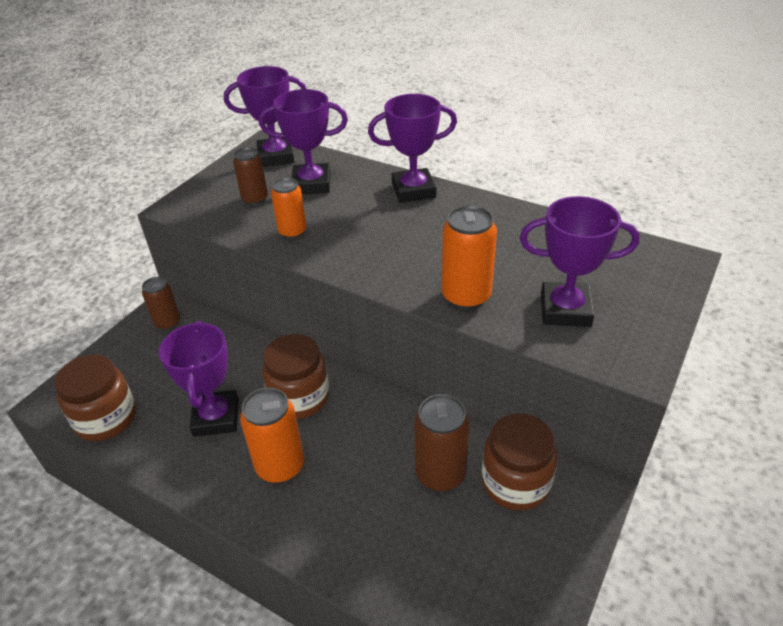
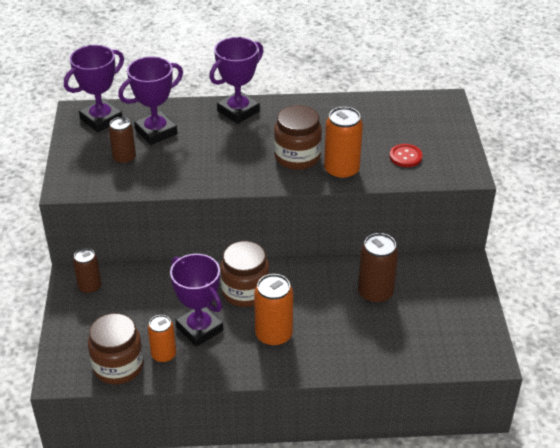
camera: 35 degrees left, 0 degrees up
(292, 232) = (182, 172): orange can -> orange can (163, 355)
(515, 482) = (421, 278): brown jar -> brown jar (297, 157)
(565, 310) = (405, 156): purple trophy -> red button

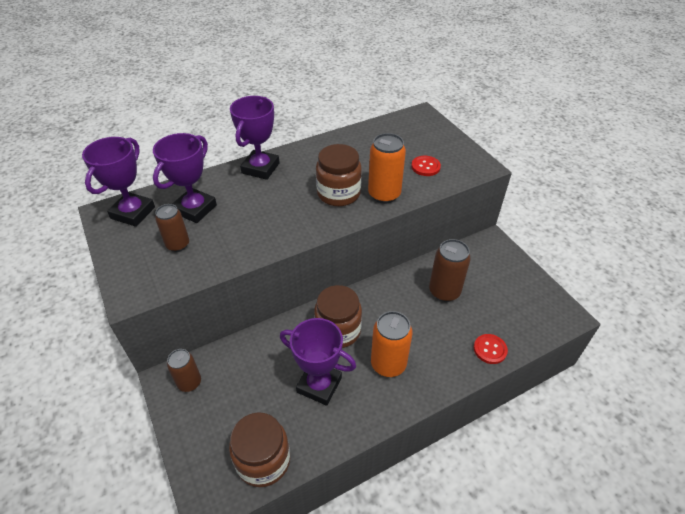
camera: 25 degrees left, 5 degrees up
(163, 355) = (301, 428): orange can -> none
(382, 358) = (490, 349): none -> red button

